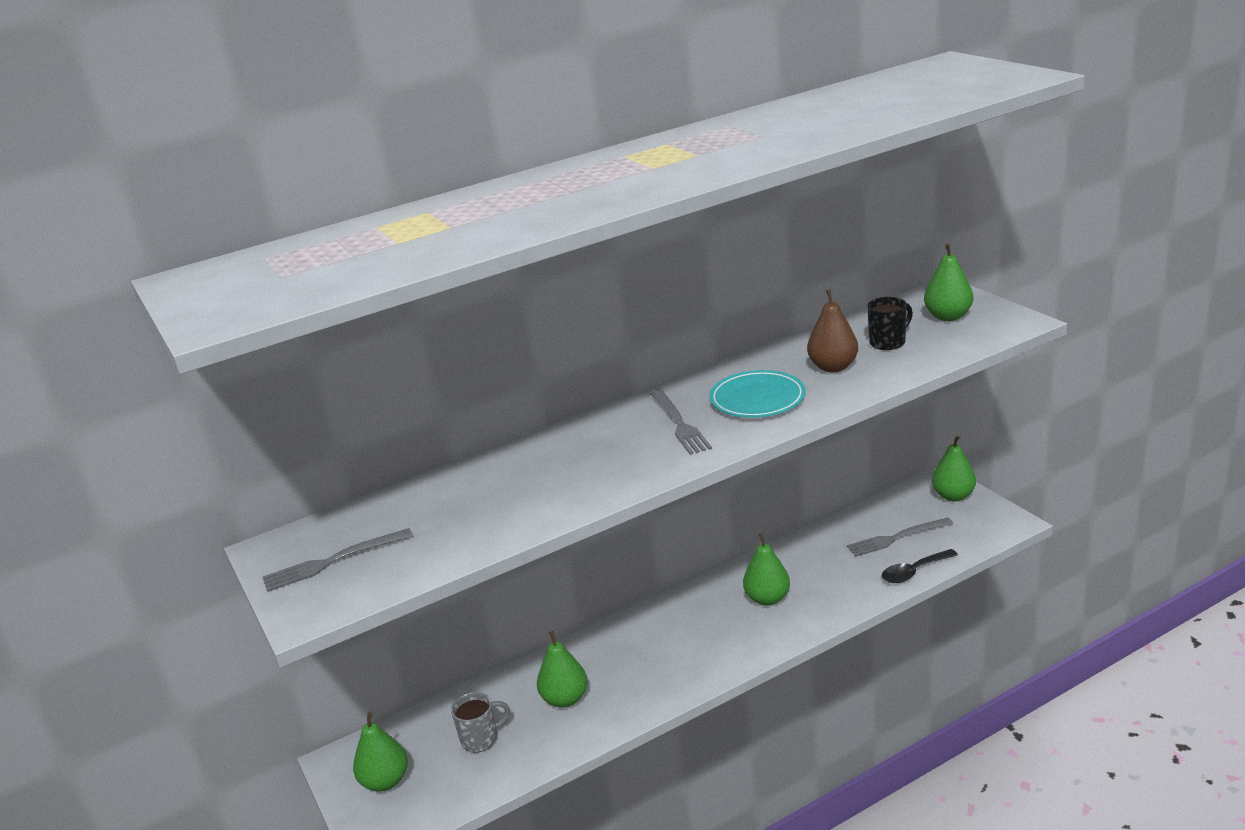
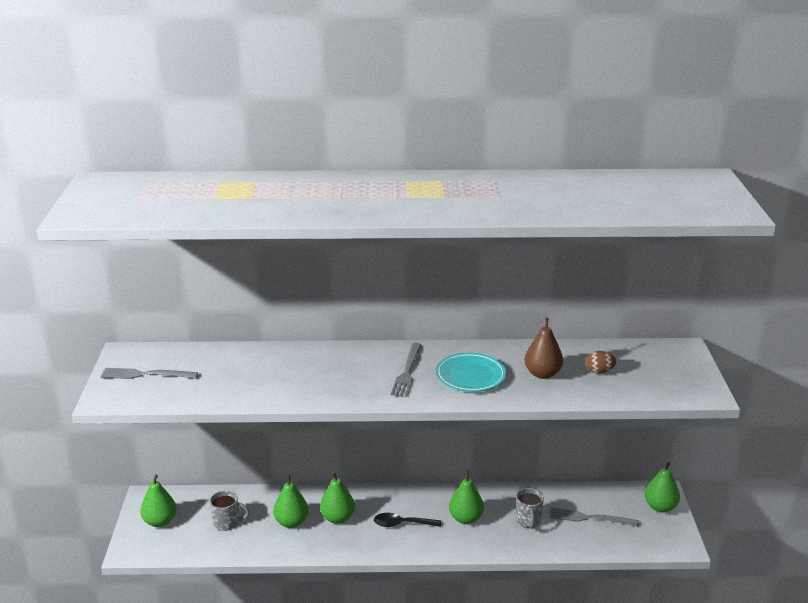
camera: 25 degrees right, 0 degrees up
(836, 570) = (528, 521): none -> grey mug
(888, 342) = (599, 371): black mug -> brown egg
(914, 572) = (578, 547): black spoon -> black spoon (402, 524)
(948, 317) = (662, 369): green pear -> green pear (337, 518)

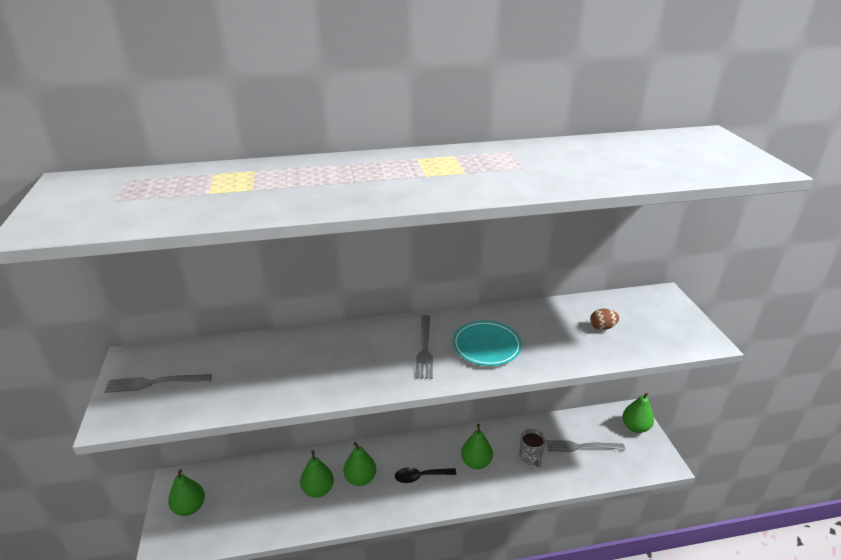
camera: 10 degrees left, 5 degrees up
(227, 523) = (256, 499): grey mug -> none
(542, 374) = (552, 336): brown pear -> none

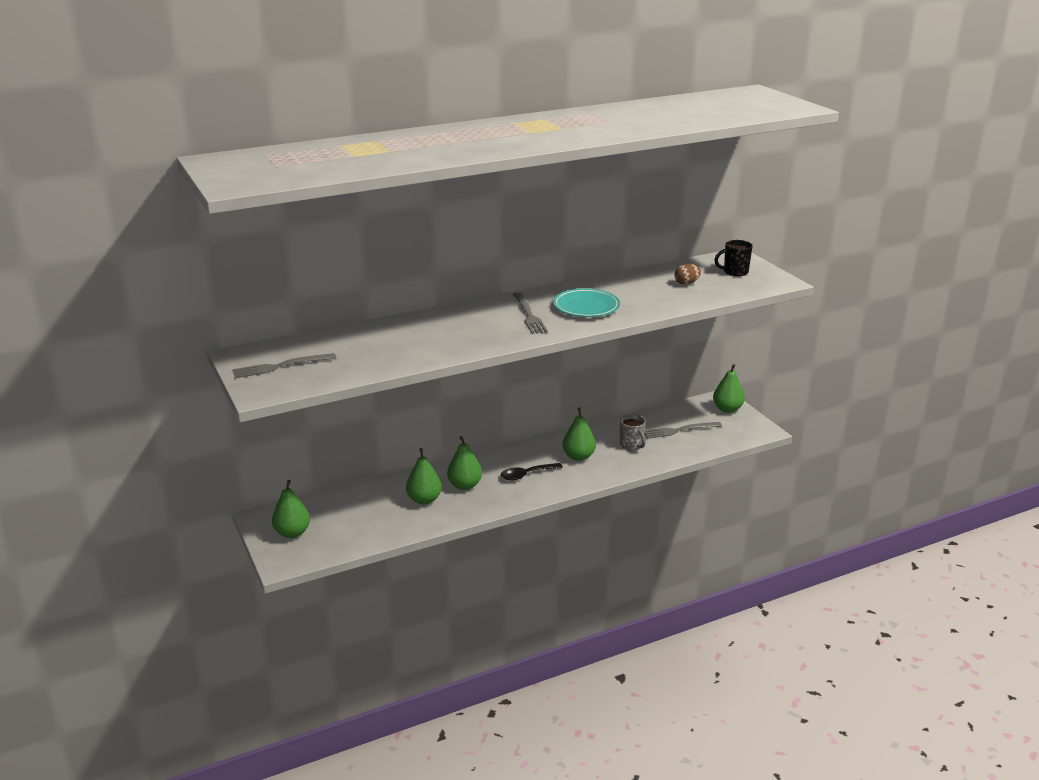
camera: 15 degrees left, 5 degrees down
(658, 318) = (734, 272): none -> black mug

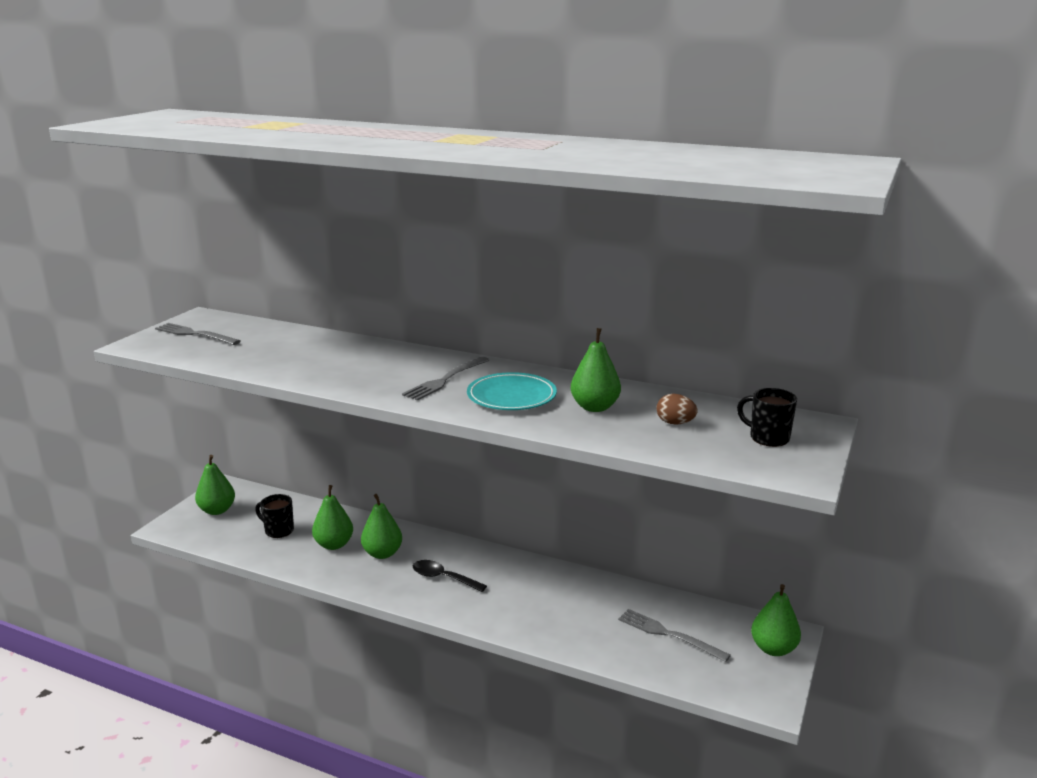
camera: 50 degrees right, 5 degrees down
(368, 515) = (278, 530): none -> black mug
(578, 456) = (518, 592): green pear -> green pear (595, 407)
(632, 445) = (589, 616): grey mug -> none

